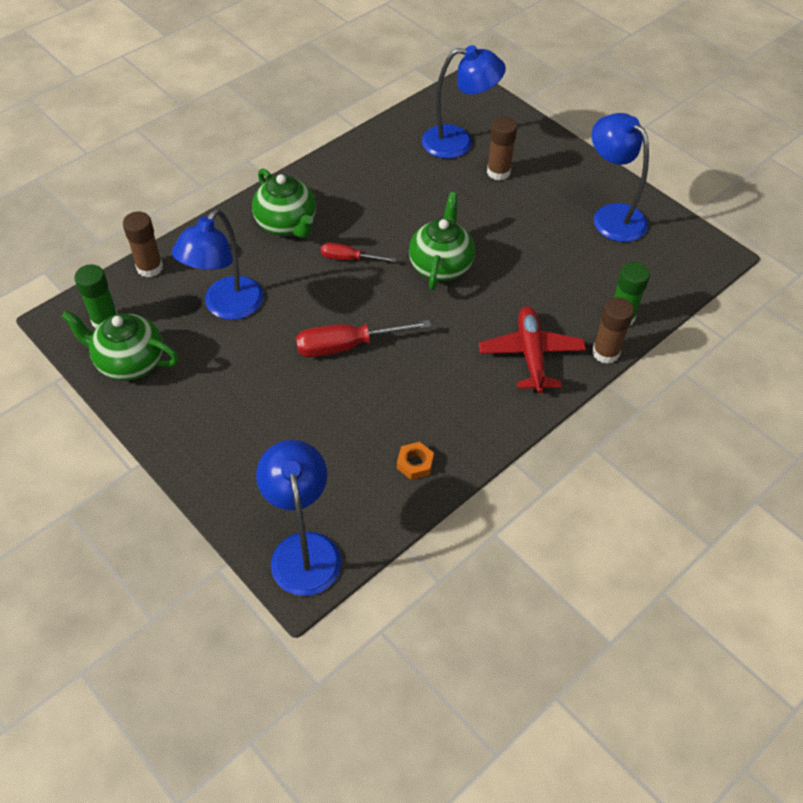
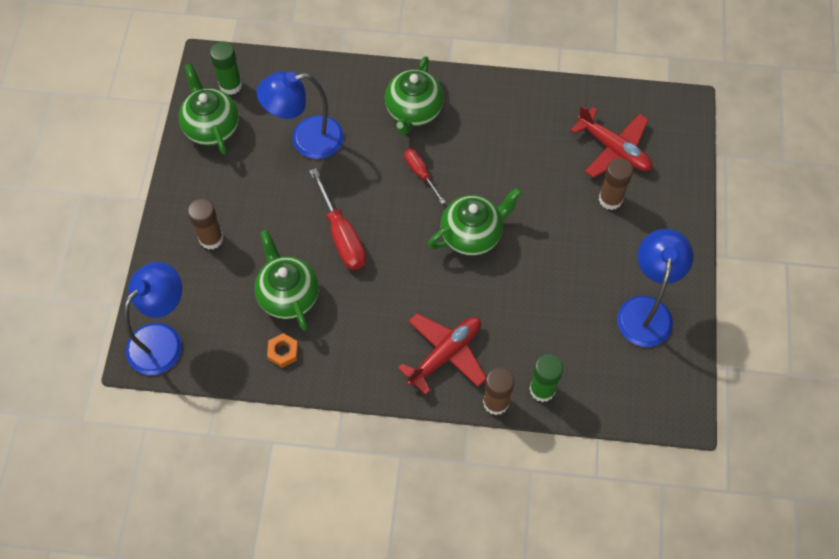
camera: 50 degrees right, 10 degrees up
(149, 268) = (296, 69): brown glue stick -> brown glue stick (211, 238)
(347, 346) = (342, 235): red screwdriver -> red screwdriver turned 150 degrees counterclockwise
(363, 422) = (288, 295): none -> green teapot
(458, 142) = (614, 149): blue lamp -> red plane

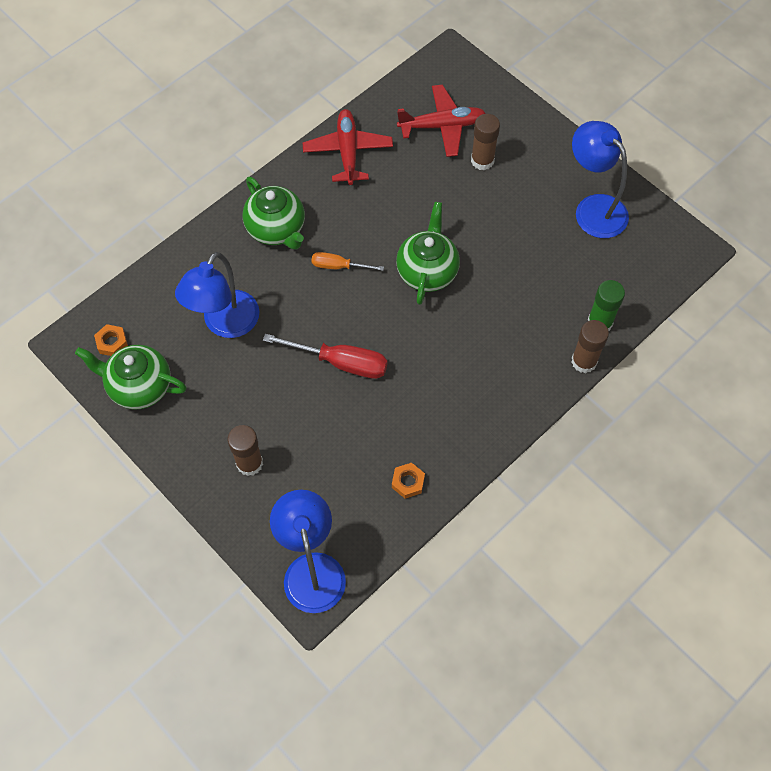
camera: 50 degrees left, 0 degrees up
(230, 85) = (112, 342): green glue stick -> orange nut
(288, 295) = (359, 441): green teapot -> none
(420, 173) = (338, 266): red screwdriver -> orange screwdriver
(445, 354) = (513, 366): red plane -> red plane (348, 152)

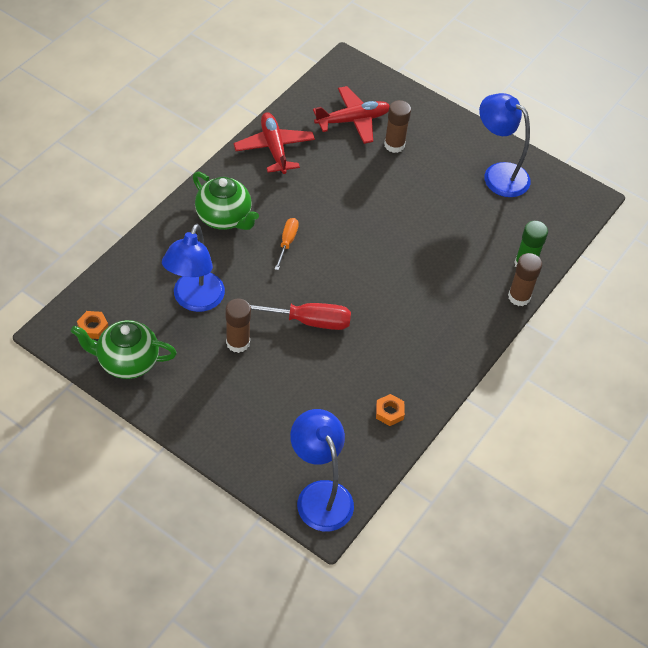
camera: 15 degrees left, 10 degrees down
(249, 463) = (243, 414): brown glue stick -> brown glue stick (238, 343)
(338, 266) = (287, 242): orange screwdriver -> orange screwdriver turned 105 degrees clockwise
(427, 271) = (367, 238): green teapot -> none

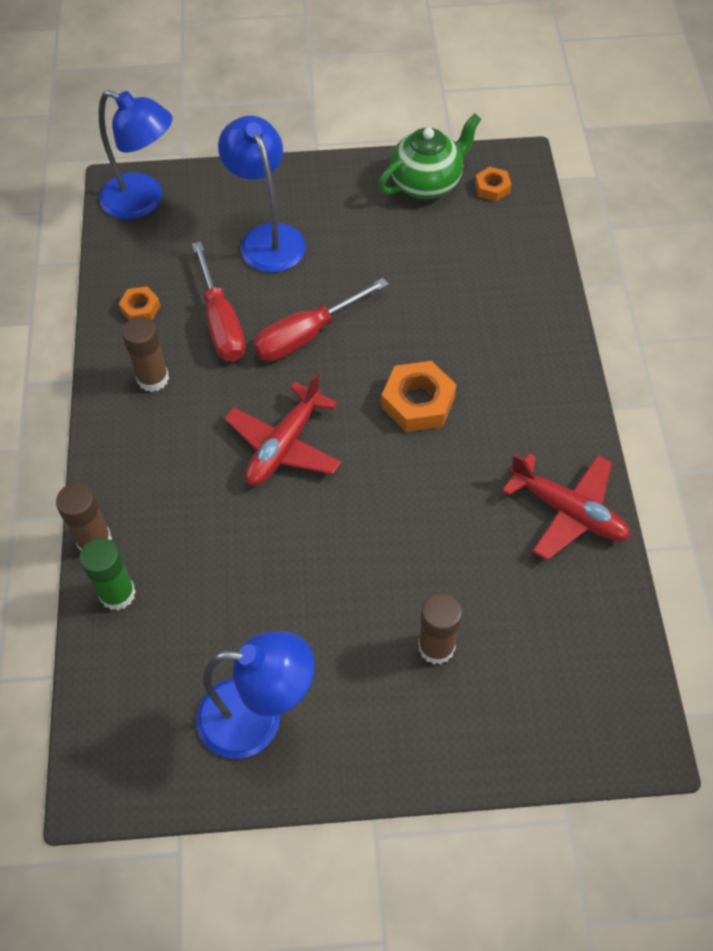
camera: 145 degrees right, 5 degrees up
(195, 300) = (435, 274): blue lamp -> blue lamp (267, 238)
(224, 218) = (513, 378): green teapot -> none
(238, 343) = (350, 267): brown glue stick -> brown glue stick (153, 378)
(287, 242) = (418, 402): orange screwdriver -> orange nut
(349, 365) = (221, 323): none -> red screwdriver
(353, 120) = (527, 642): red plane -> red plane (284, 445)

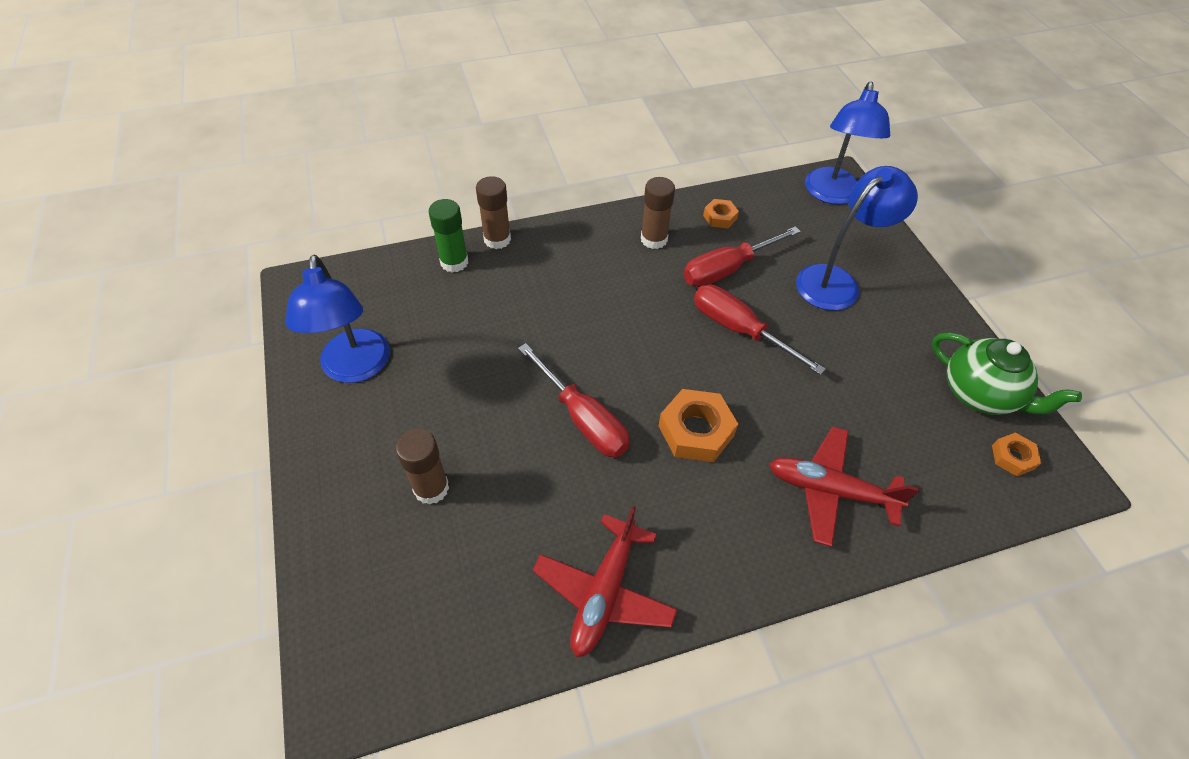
camera: 75 degrees right, 5 degrees down
(284, 445) = (615, 336): red plane -> red plane (830, 490)
(382, 495) = (583, 418): none -> red screwdriver

